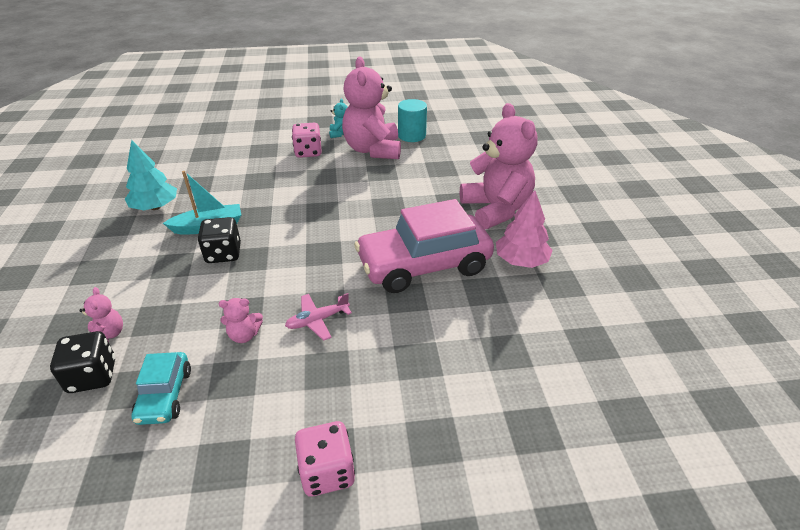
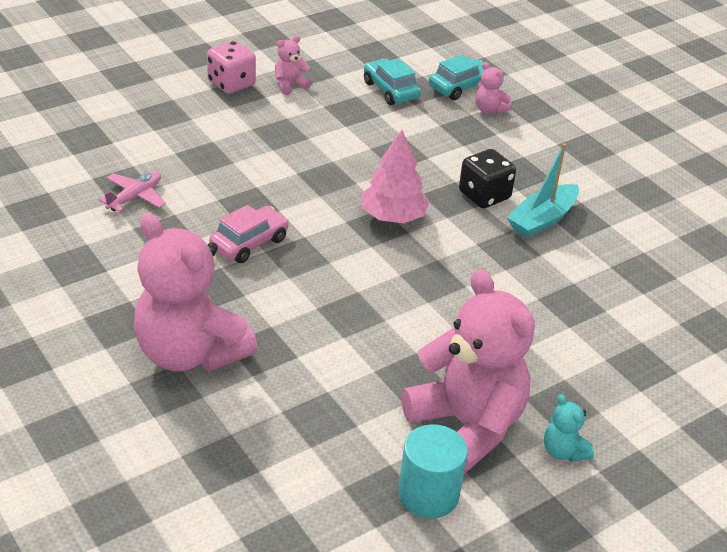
camera: 150 degrees right, 0 degrees up
(92, 376) = (460, 87): black dice -> turquoise car
(155, 207) = (639, 225): turquoise tree -> none
(244, 335) = (375, 137): pink teddy bear -> pink teddy bear (290, 85)
(308, 152) = (566, 383): pink dice -> none
(317, 320) = (320, 163): pink plane -> pink plane (135, 197)
(423, 265) = (249, 243): pink car -> pink car, size x0.49
(521, 261) = (130, 280): pink tree -> pink tree (393, 216)

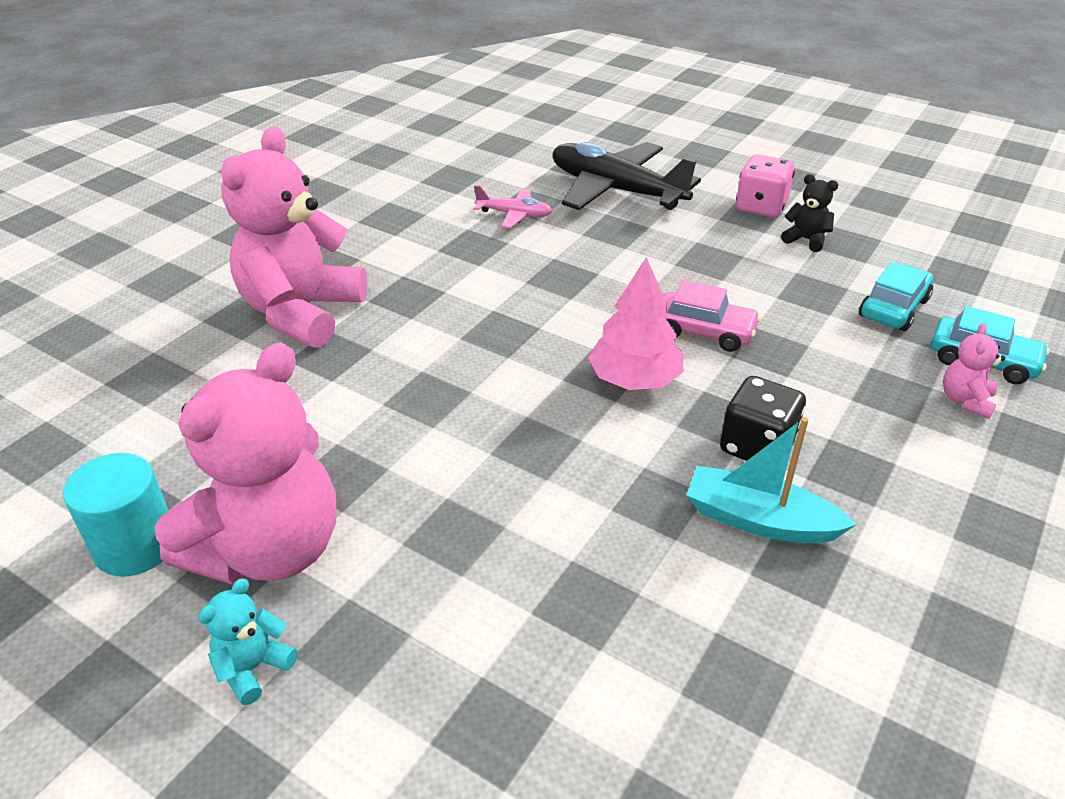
camera: 70 degrees right, 0 degrees up
(145, 135) = (616, 190): none -> black plane
(249, 243) = (497, 296): pink car -> pink car (704, 332)
(290, 85) = (806, 240): pink teddy bear -> black teddy bear

